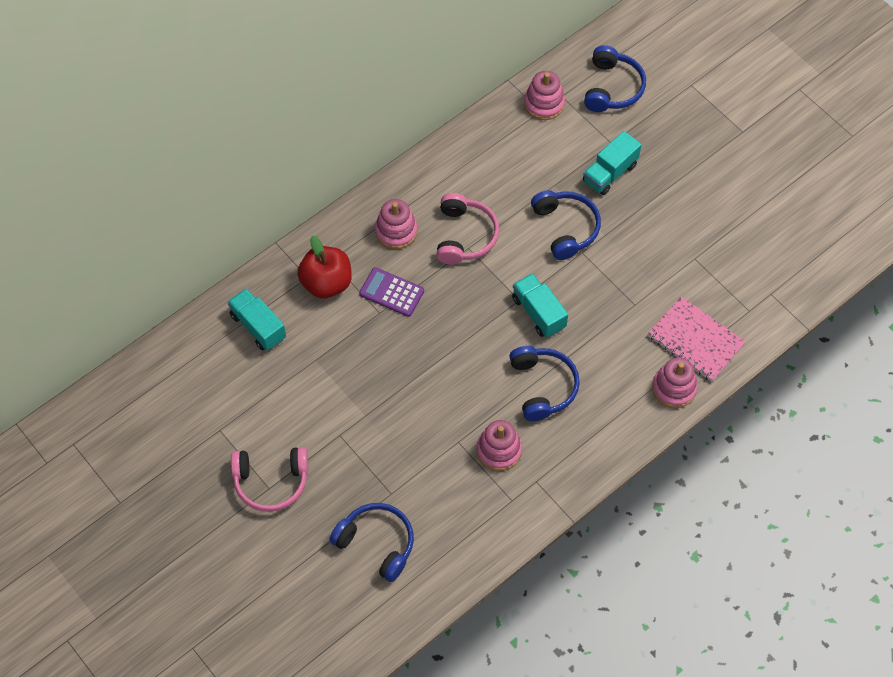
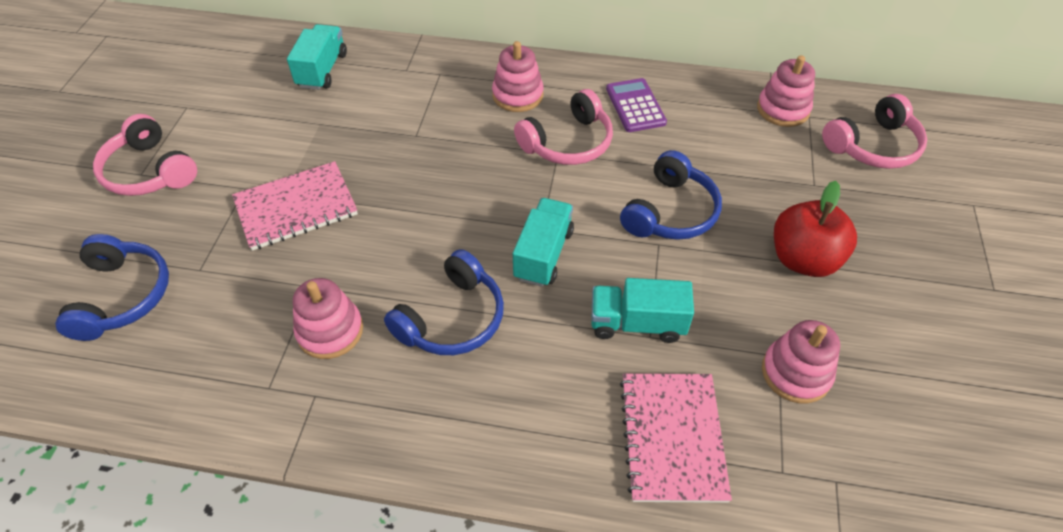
camera: 50 degrees right, 10 degrees down
(326, 283) = (412, 84): red apple -> red apple (803, 259)
(384, 415) = (296, 207): none -> pink notebook
(391, 292) = (447, 130): purple calculator -> purple calculator (635, 106)
(610, 173) = (779, 206): turquoise truck -> turquoise truck (637, 323)
(612, 88) = (873, 146): blue headphones -> pink headphones
(674, 388) = (579, 461): pink stacking toy -> pink stacking toy (796, 373)

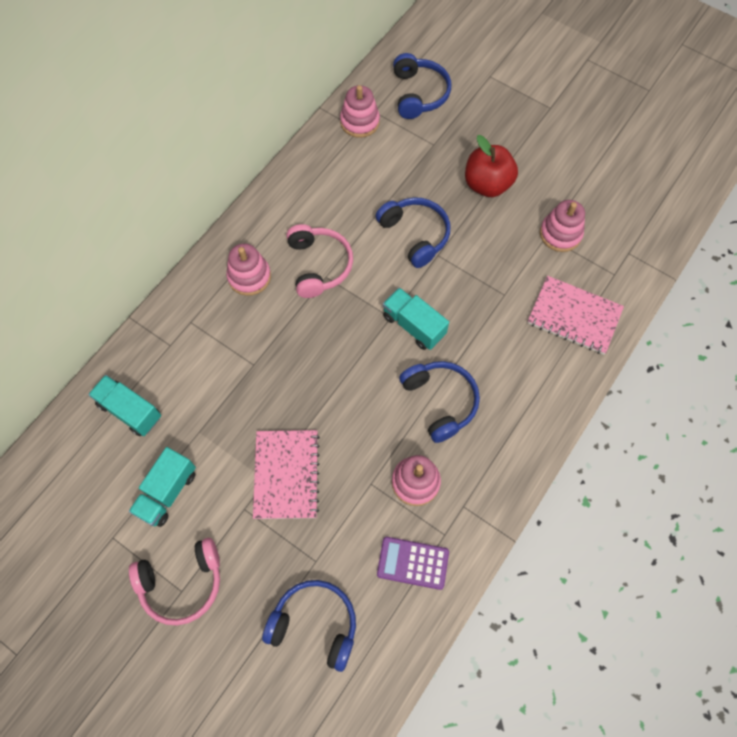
camera: 65 degrees left, 15 degrees up
(635, 106) = (306, 206): purple calculator -> purple calculator (412, 563)
(637, 323) = (492, 297): turquoise truck -> turquoise truck (167, 492)
(873, 146) = (419, 94): pink headphones -> blue headphones

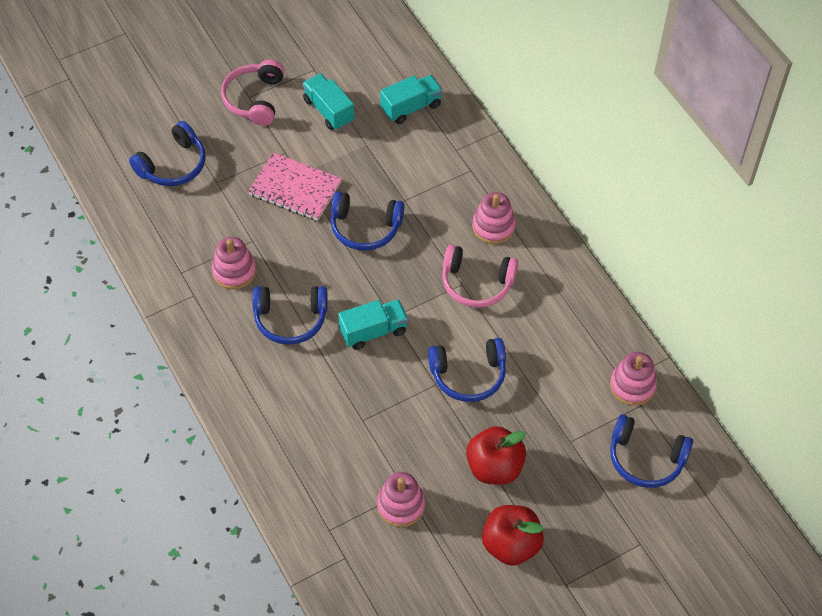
camera: 115 degrees right, 10 degrees down
(303, 385) = (365, 228): none -> blue headphones
(412, 563) = (174, 242): purple calculator -> none
(543, 150) = (511, 545): none -> red apple
(574, 316) = (306, 468): pink notebook -> none

